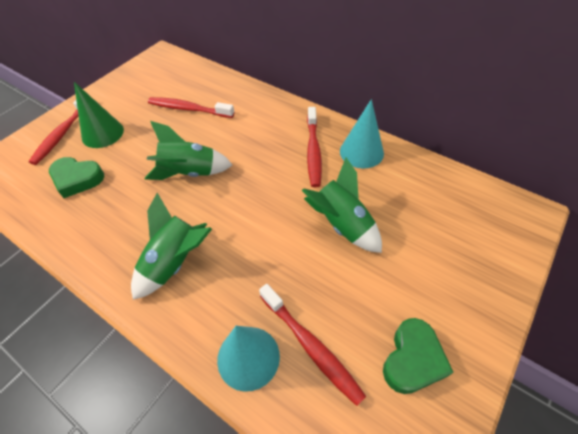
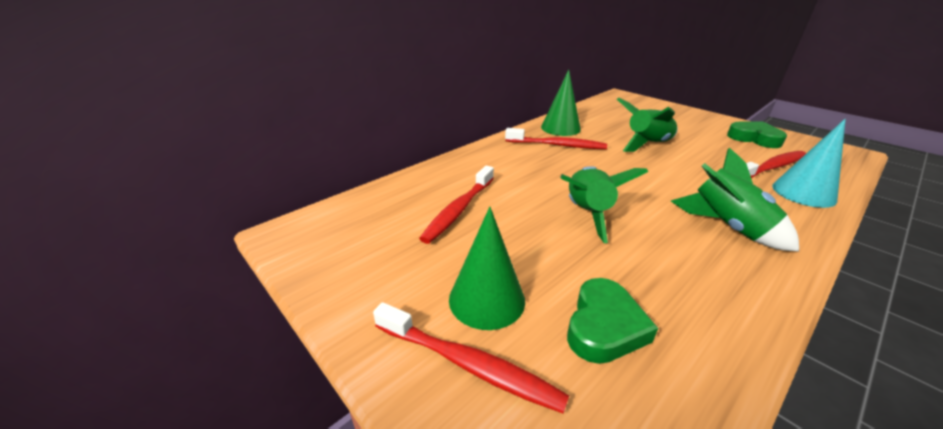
camera: 80 degrees left, 20 degrees down
(361, 152) = (560, 128): turquoise cone -> green cone

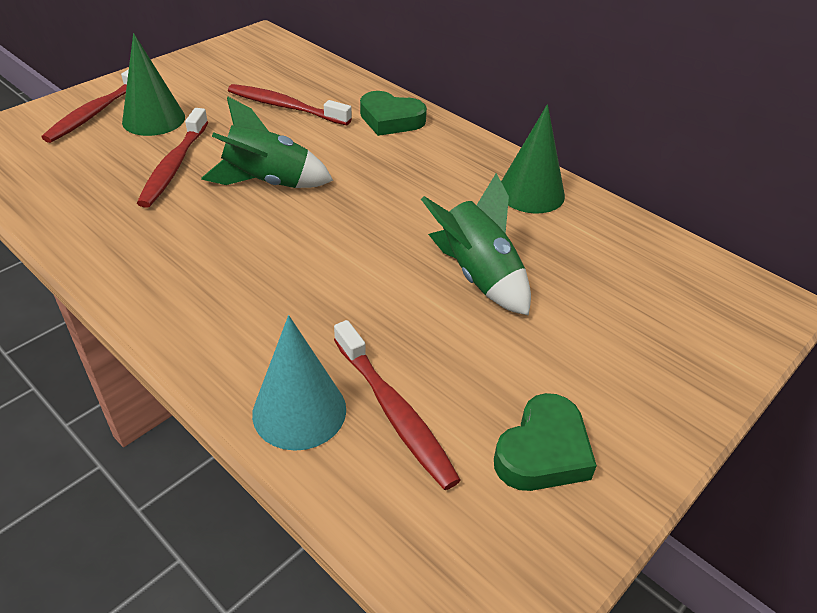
camera: 85 degrees right, 10 degrees up
(557, 145) = (458, 182): red toothbrush -> red toothbrush (174, 166)
(604, 326) = (104, 168): green heart -> green heart (390, 120)
(728, 227) = (221, 285): green rocket -> none

